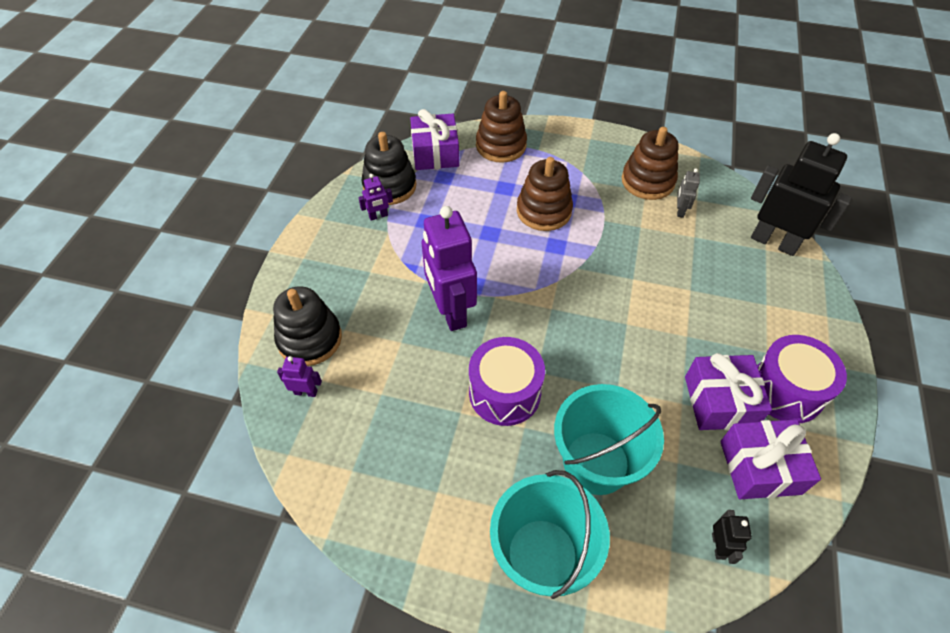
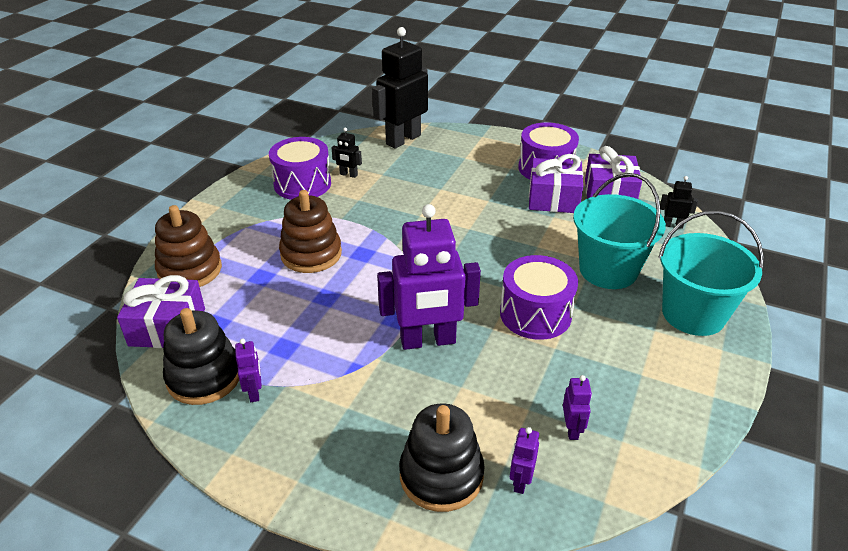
camera: 80 degrees left, 15 degrees down
(361, 428) = (572, 429): none -> purple robot
(647, 181) = (302, 184): brown stacking toy -> purple drum
(680, 211) = (348, 175): grey robot -> black robot

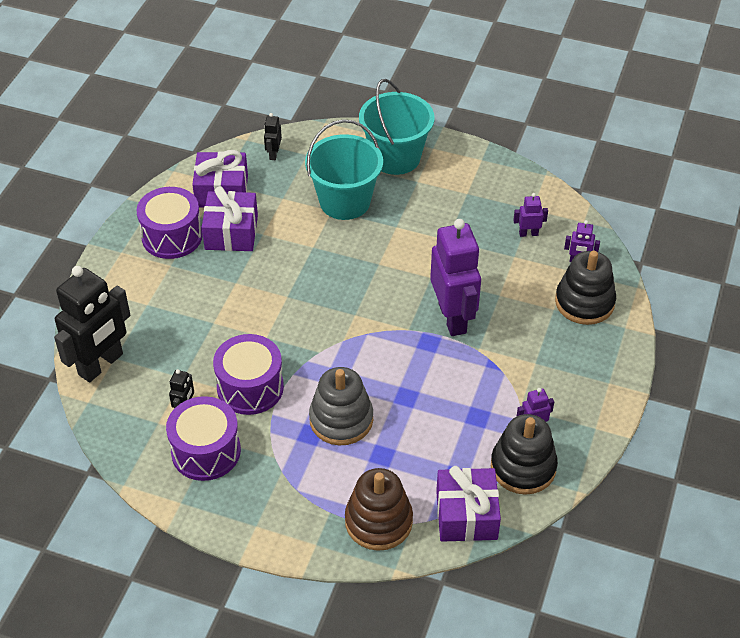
camera: 95 degrees left, 10 degrees up
(311, 254) = (341, 419): brown stacking toy -> grey stacking toy
(403, 139) = (101, 365): black robot -> black robot turned 90 degrees counterclockwise
(535, 314) = (409, 250): purple drum -> purple drum (250, 387)

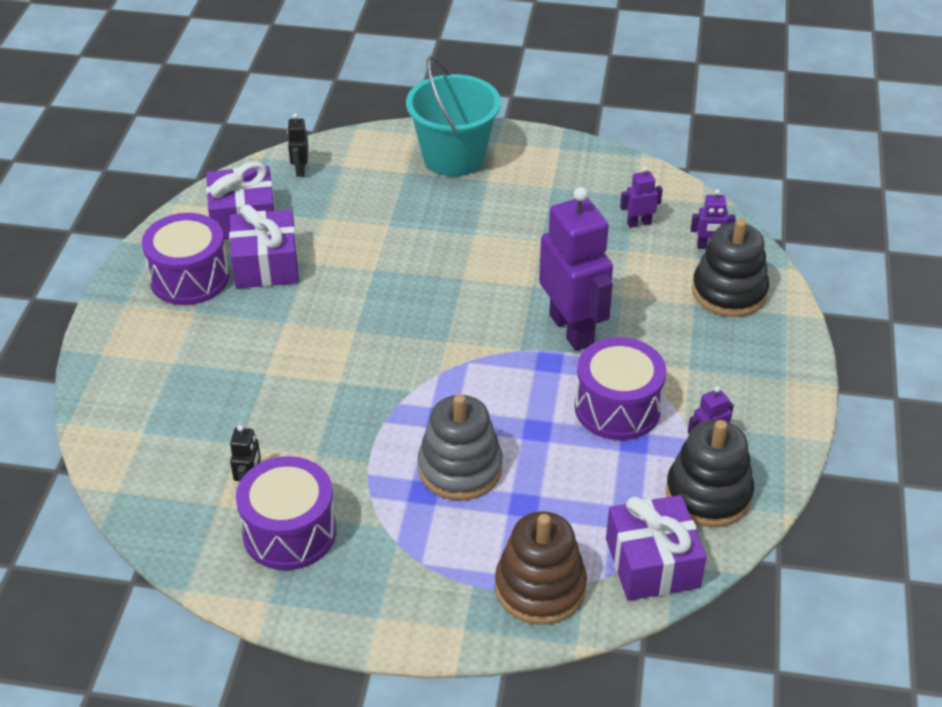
camera: 10 degrees left, 5 degrees down
(101, 365) = (125, 443): black robot -> none
(250, 387) = (331, 445): purple drum -> purple drum (617, 408)
(345, 201) = (402, 213): turquoise bucket -> none

